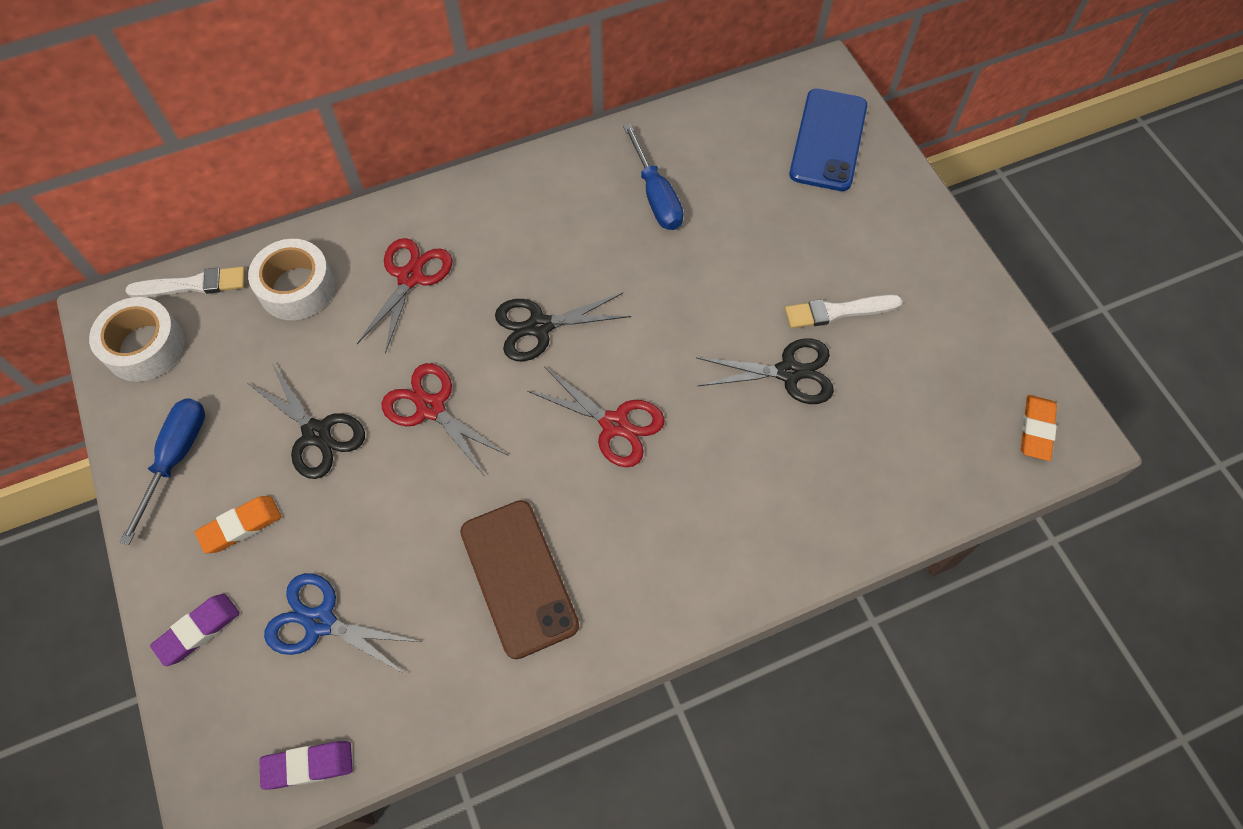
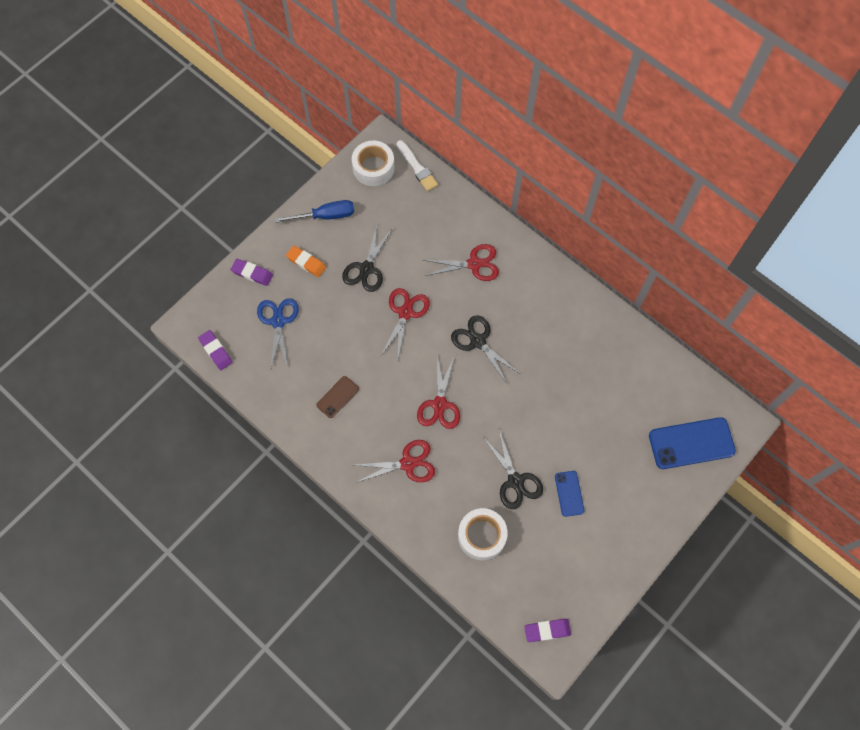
camera: 65 degrees right, 5 degrees up
(297, 288) = (440, 215): white tape -> white tape (482, 536)
(518, 578) = (337, 397): brown phone -> brown phone, size x0.54
(656, 195) = (594, 362): blue screwdriver -> none
(690, 514) = (408, 463): none -> red scissors
(838, 311) = (569, 493): white brush -> blue phone
(1036, 430) = (547, 630): orange eraser -> purple eraser

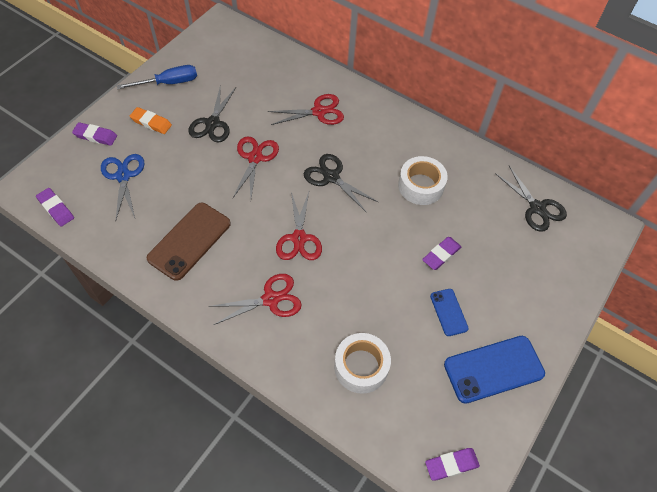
camera: 10 degrees left, 10 degrees down
(337, 397) = (189, 241): brown phone -> brown phone, size x1.85
(373, 168) = (213, 42): white tape -> white tape (421, 186)
(417, 167) = (255, 39): white brush -> none
(515, 481) = (389, 305): black scissors -> black scissors (537, 208)
(572, 435) = (441, 255): none -> purple eraser
(691, 443) = (563, 250): blue phone -> blue phone (493, 369)

